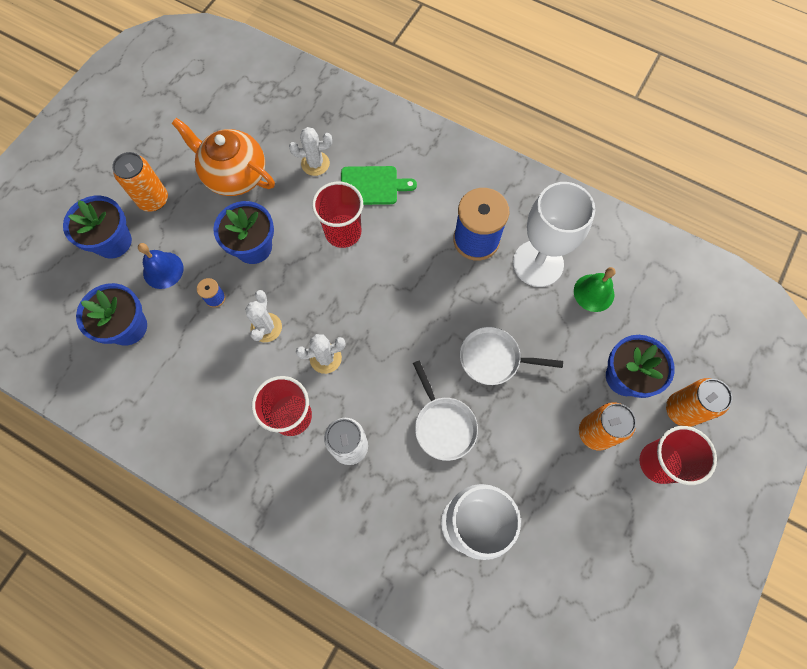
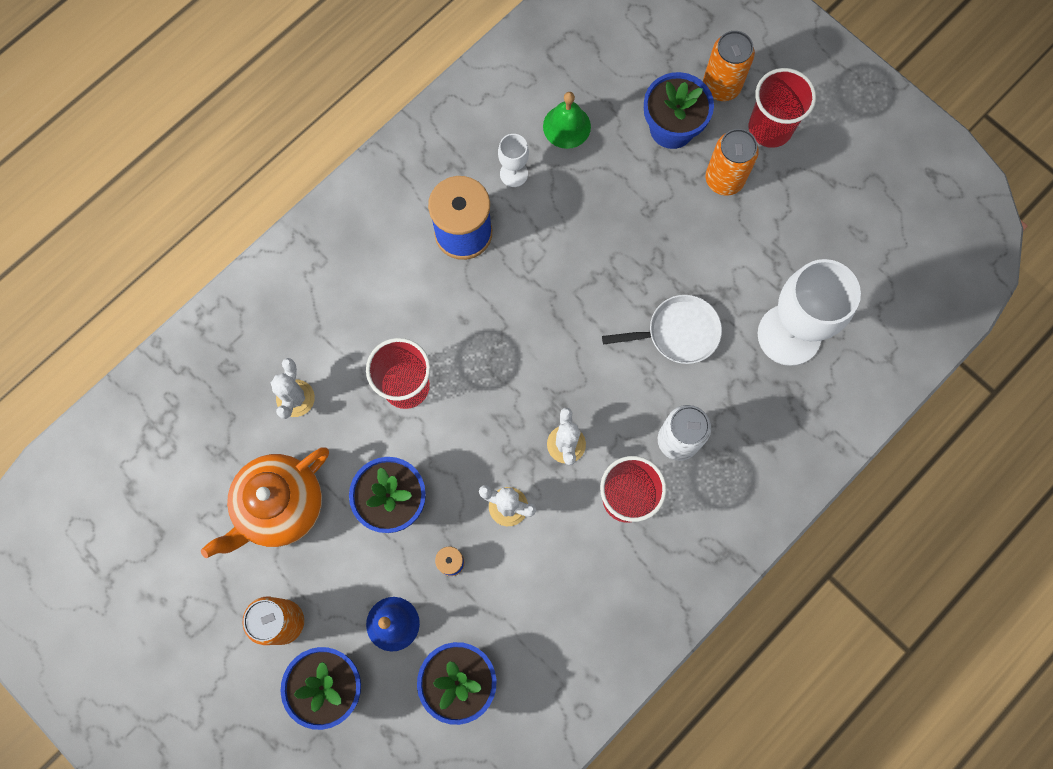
camera: 75 degrees left, 5 degrees up
(372, 186) = (351, 335): green cutting board -> none
(493, 358) = (615, 257): white pan -> none
(538, 263) = (514, 174): white goblet -> white goblet, size x0.46

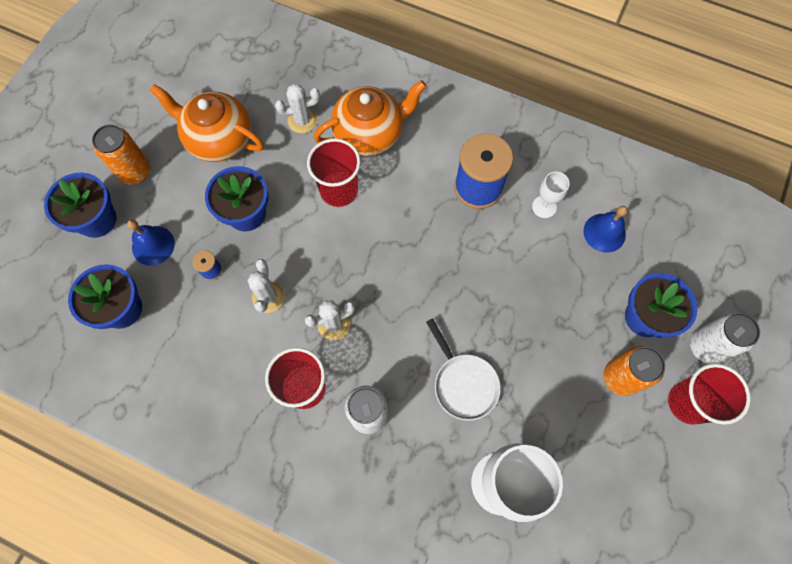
camera: 70 degrees right, 5 degrees down
(347, 326) = (370, 134): none -> orange teapot
(566, 126) = (604, 232): green bell -> blue bell
(721, 86) = (705, 346): orange can -> white can

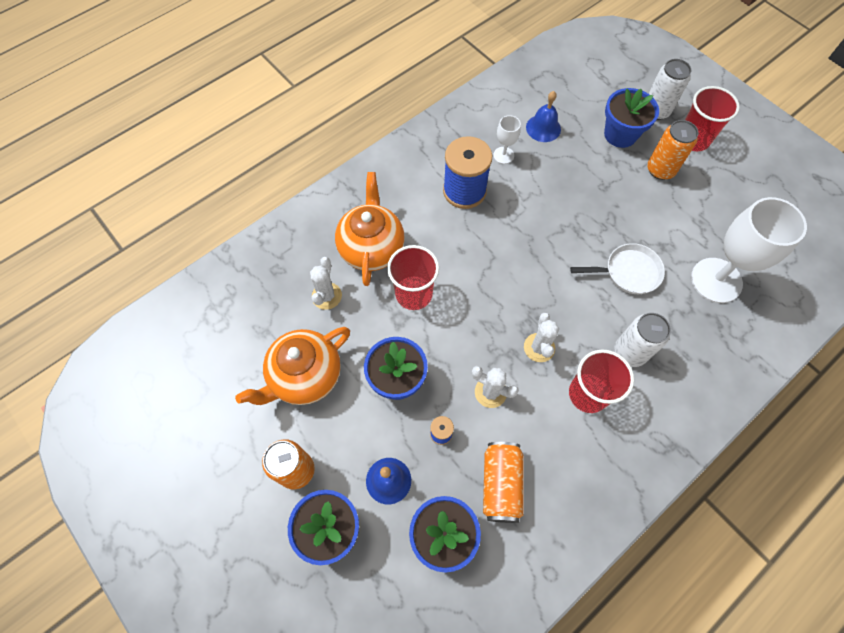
camera: 65 degrees left, 5 degrees down
(184, 339) = (501, 484): none -> orange can

